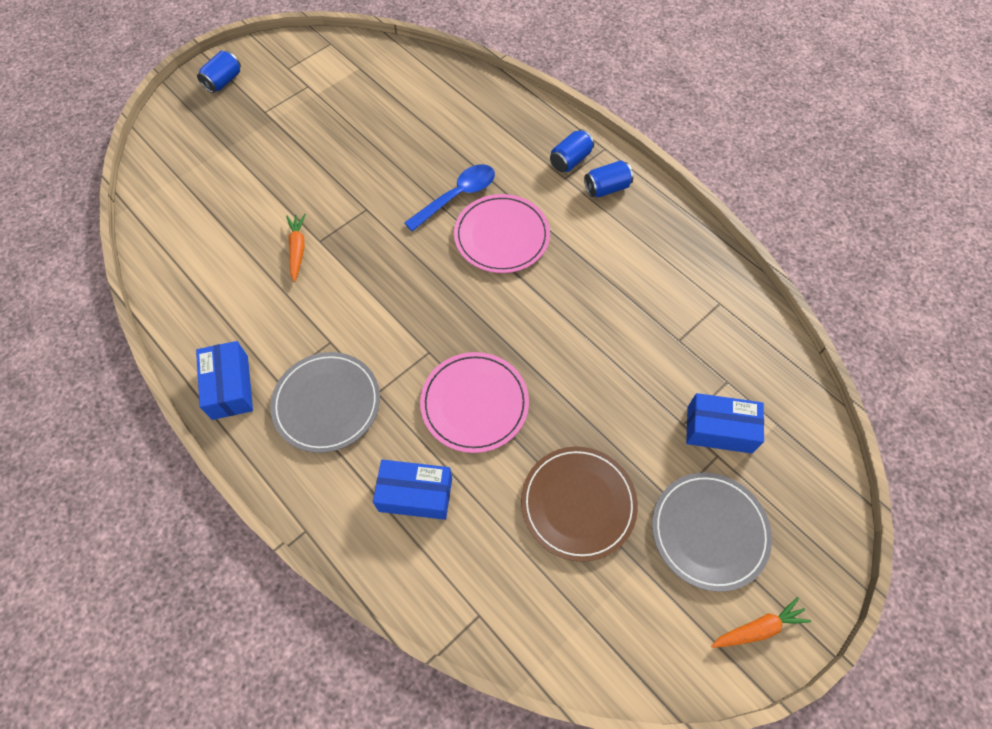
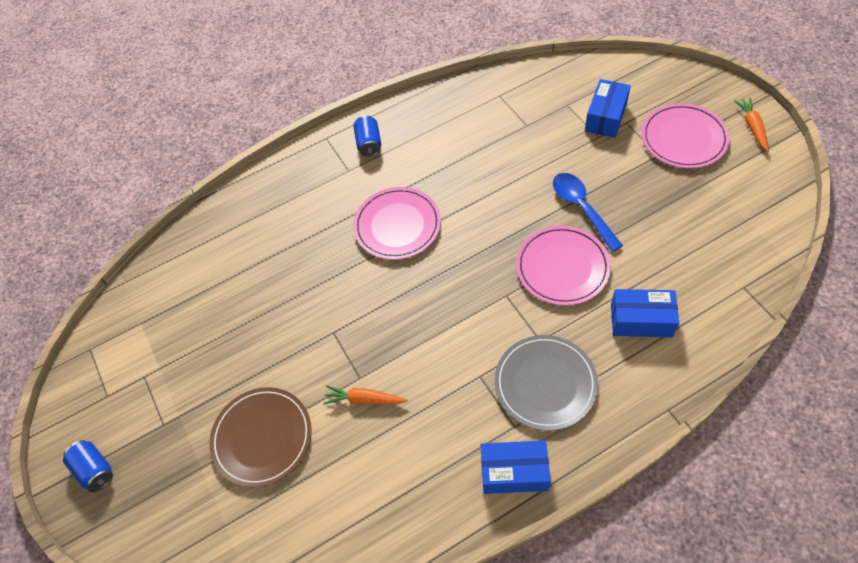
camera: 70 degrees left, 5 degrees down
(415, 494) = (641, 320): blue box -> blue box turned 75 degrees clockwise
(457, 196) = (342, 254): blue spoon -> blue spoon (581, 208)
(570, 160) = (330, 163): blue can -> none
(578, 504) = (657, 210): brown plate -> brown plate (262, 437)
(709, 531) = (683, 138): grey plate -> pink plate

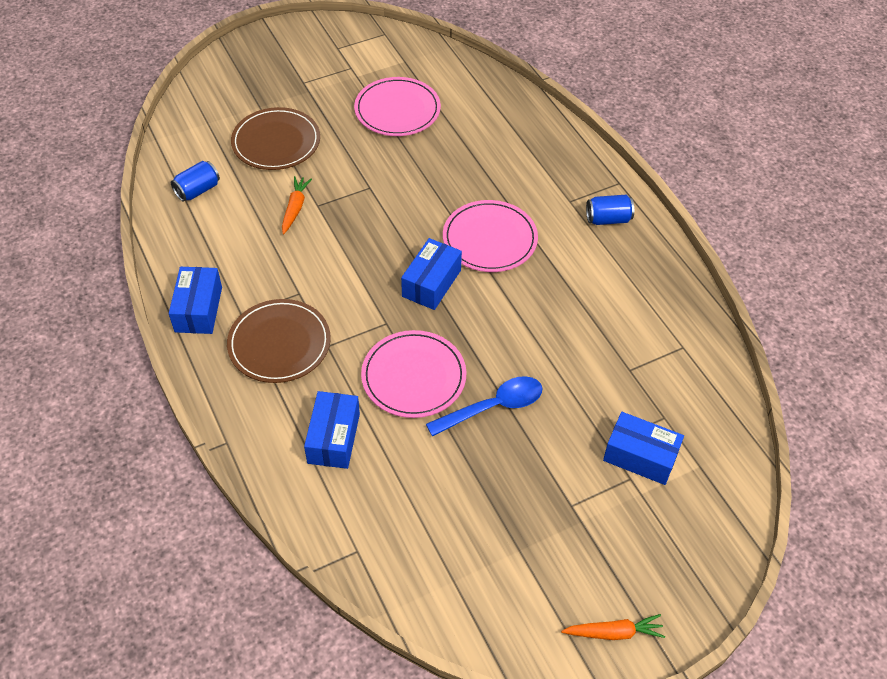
camera: 85 degrees right, 5 degrees down
(95, 470) = (274, 48): blue can -> blue can (197, 190)
(454, 265) = (431, 283): none -> blue box
(545, 383) = (279, 343): grey plate -> brown plate
(683, 138) = (597, 540): pink plate -> pink plate (397, 110)

